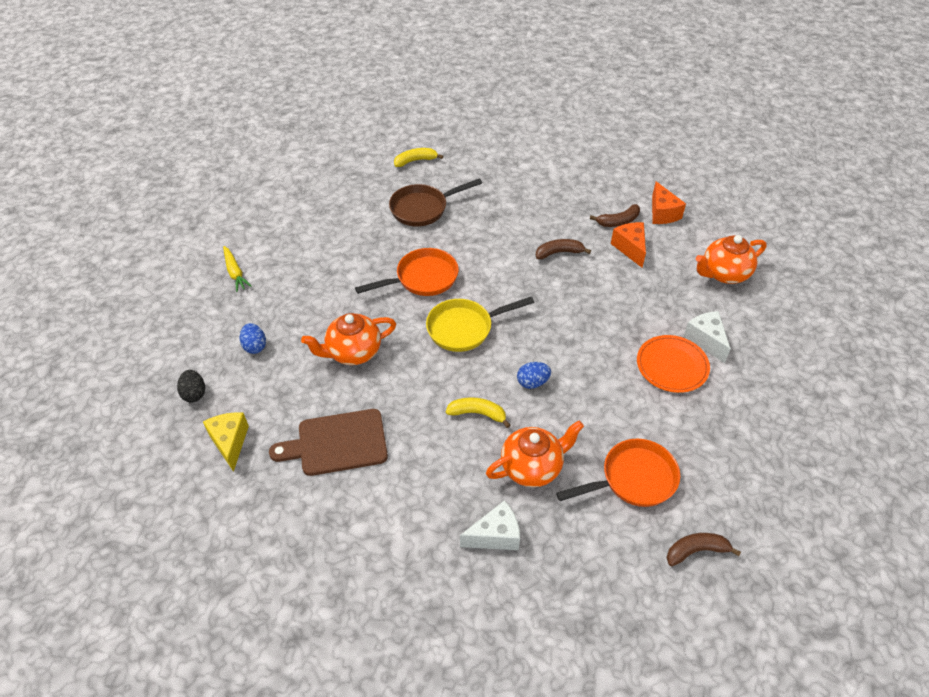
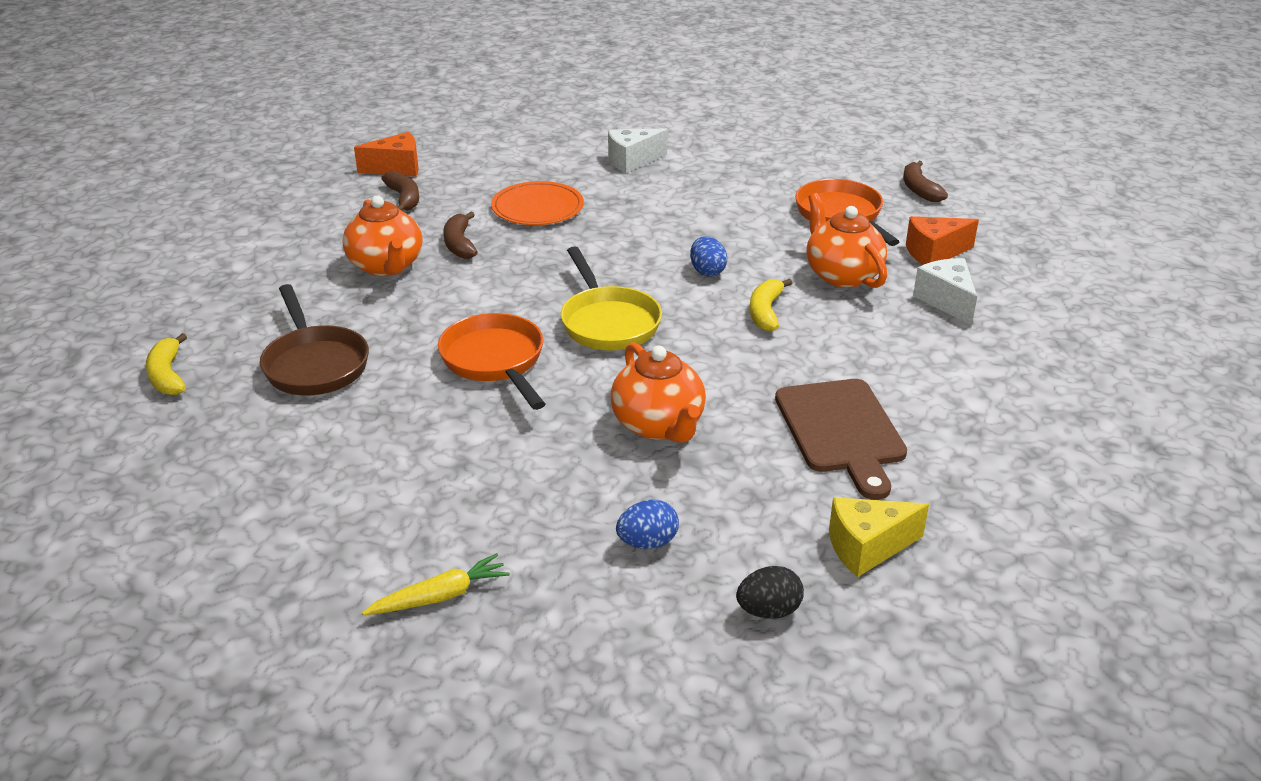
camera: 90 degrees left, 15 degrees down
(630, 248) = (462, 194): orange cheese -> orange cheese (934, 253)
(672, 365) = (672, 182): orange plate -> orange plate (537, 207)
(724, 273) = (521, 142): orange teapot -> orange teapot (386, 266)

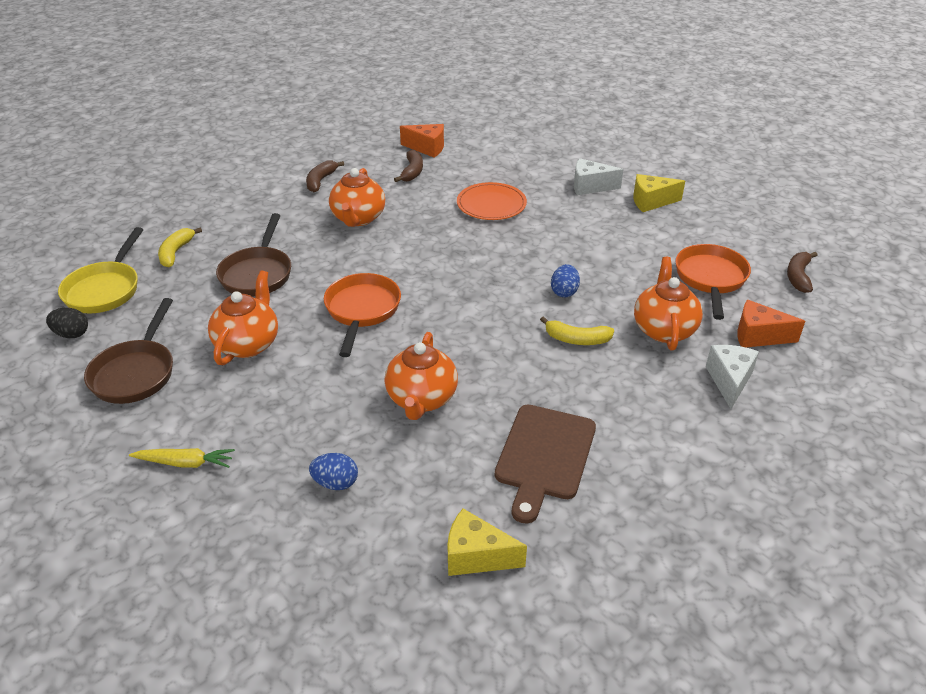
camera: 30 degrees right, 5 degrees up
(261, 527) = (136, 373): none -> brown pan
(385, 443) = (248, 344): none -> orange teapot
(459, 244) = (416, 216): brown banana -> brown banana (320, 181)
(608, 322) = (459, 308): yellow pan -> yellow pan (105, 289)
(712, 159) = (651, 202): none -> yellow cheese
(765, 312) = (577, 339): yellow banana -> yellow banana turned 120 degrees counterclockwise
(768, 611) = (365, 571): black egg -> black egg (72, 334)

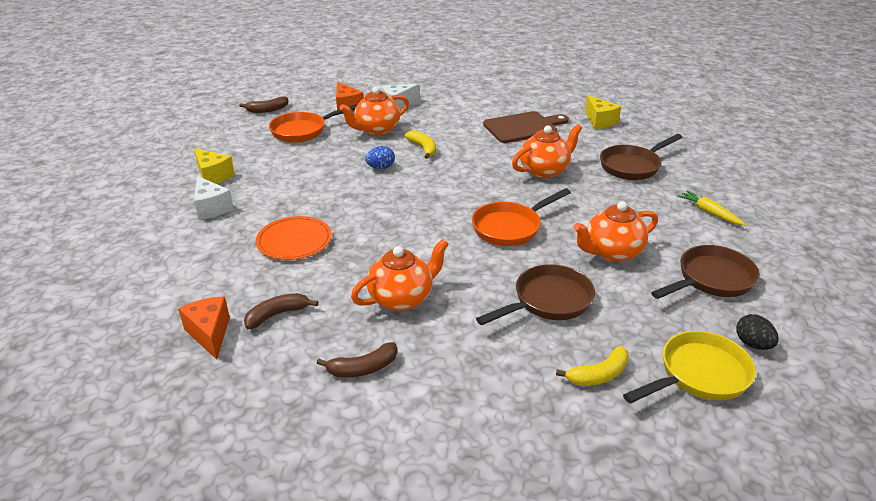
camera: 130 degrees left, 5 degrees down
(335, 483) = (632, 166): blue egg -> brown pan

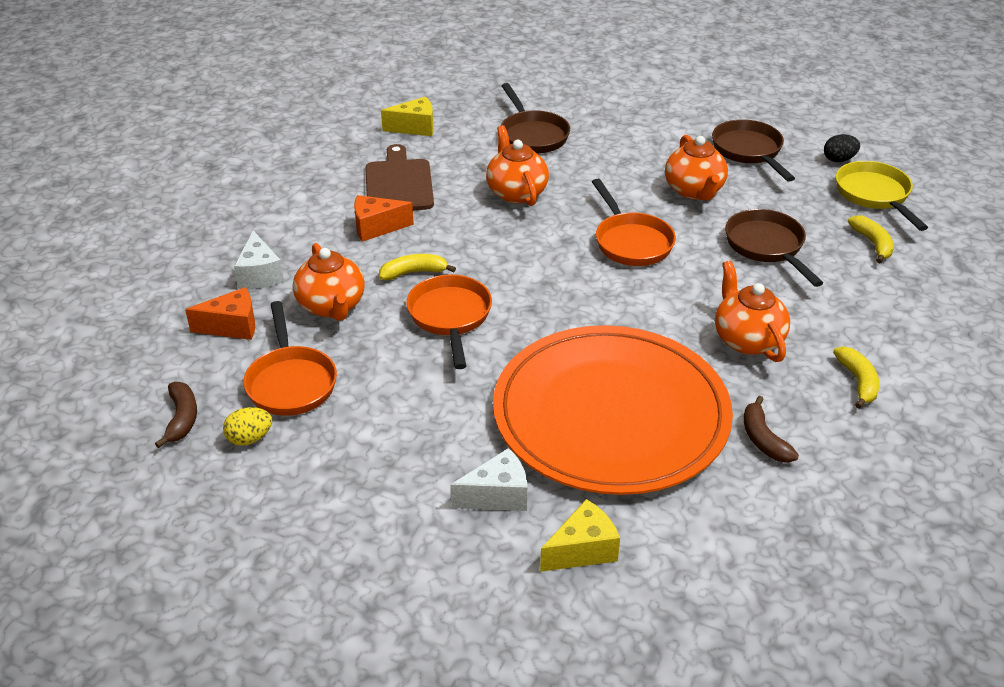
camera: 75 degrees left, 5 degrees up
(210, 334) = (792, 499): orange cheese -> orange cheese (376, 227)
(213, 176) = (397, 493): yellow cheese -> yellow cheese (582, 550)
(254, 129) = (250, 438): none -> yellow egg
(294, 241) = (611, 414): orange plate -> orange plate, size x2.34
(363, 368) = (858, 381): brown banana -> yellow banana
(380, 167) = (450, 317): blue egg -> orange pan
(709, 212) = (640, 119): yellow carrot -> none

